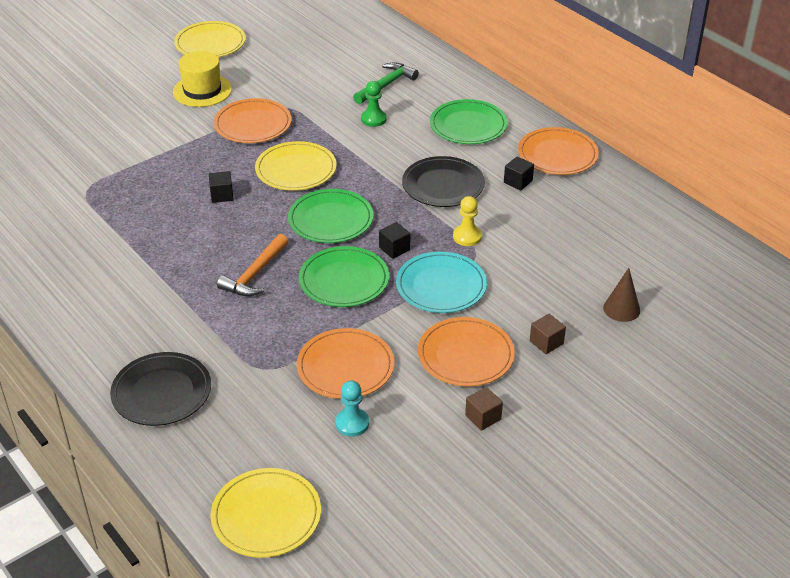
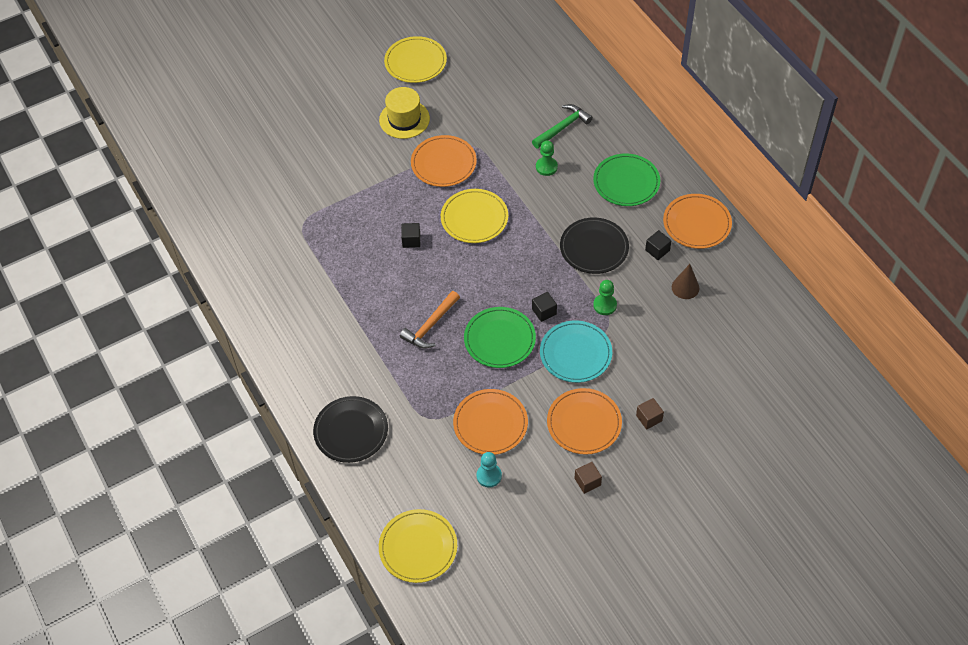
camera: 10 degrees right, 15 degrees up
(330, 219) = (496, 275): green plate -> none
(467, 237) = (605, 305): yellow pawn -> green pawn
(621, 309) = (715, 392): brown cone -> brown cone (685, 287)

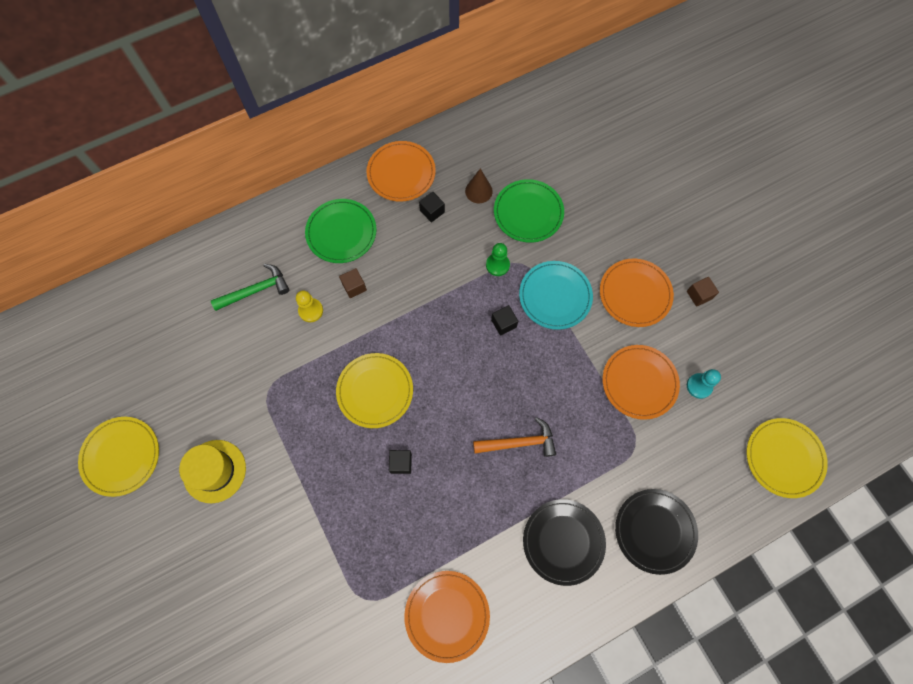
camera: 90 degrees left, 15 degrees up
(430, 326) = (519, 442): orange hammer -> orange hammer turned 45 degrees counterclockwise
(443, 163) = (290, 424): orange plate -> orange plate (447, 615)
(499, 339) = (537, 369): green plate -> green plate (528, 212)
(546, 167) = (311, 310): green pawn -> yellow pawn
(563, 127) = (256, 290): green hammer -> green hammer turned 105 degrees clockwise
(594, 248) = (425, 270): black plate -> black plate (563, 541)
(649, 418) = (627, 236): brown cube -> brown cube (354, 287)

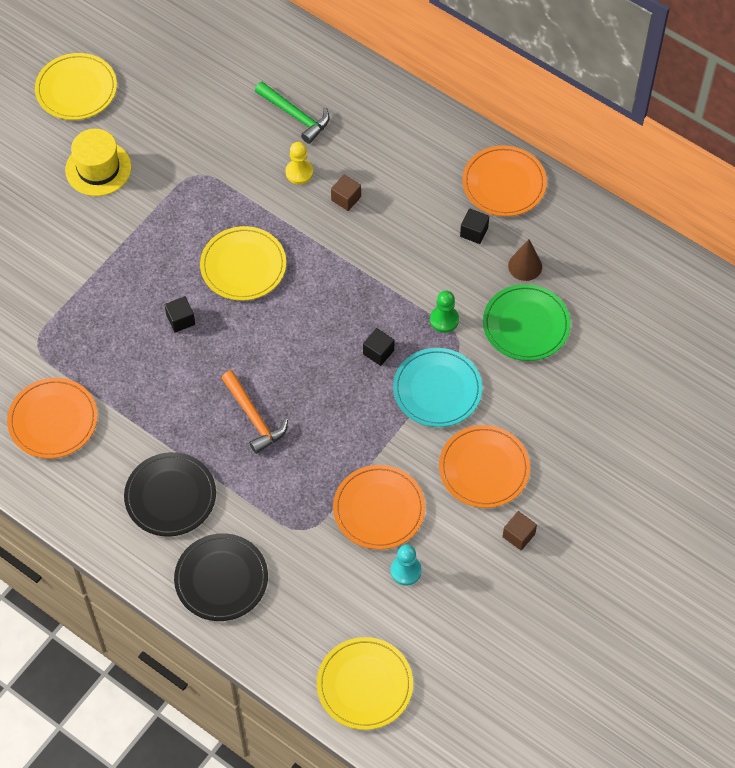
camera: 65 degrees right, 10 degrees down
(341, 232) = (401, 160): green plate -> none

